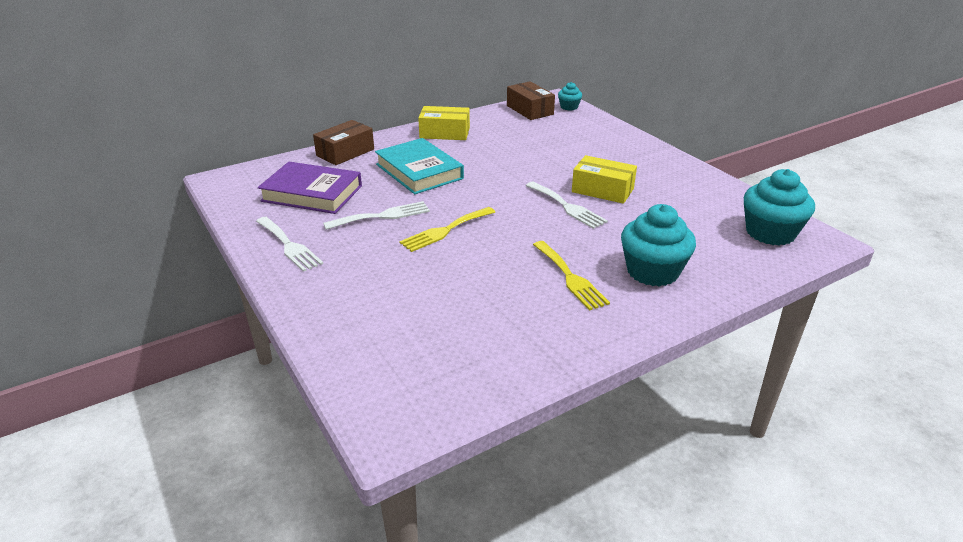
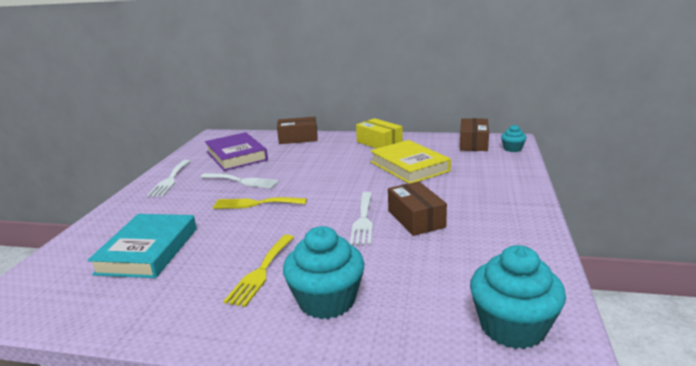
camera: 45 degrees right, 10 degrees down
(419, 171) = (315, 162): turquoise book -> turquoise book (148, 250)
(516, 148) = (409, 166): none -> yellow book
(602, 190) = (416, 219): yellow box -> brown box

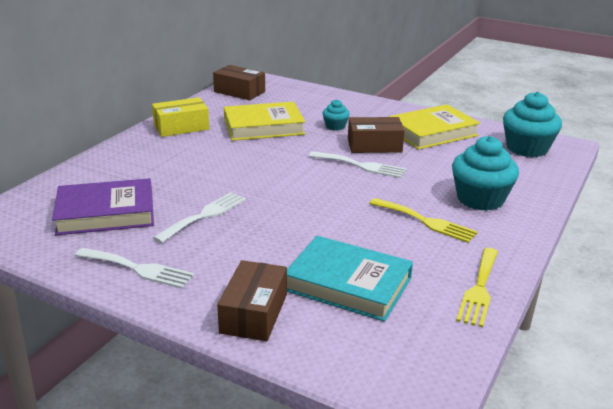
camera: 75 degrees left, 5 degrees up
(255, 203) = (279, 212): yellow fork -> yellow fork (479, 289)
(298, 138) = (97, 166): brown box -> brown box (254, 313)
(487, 246) = (432, 132): none -> yellow book
(512, 149) = (271, 83): turquoise cupcake -> turquoise cupcake (335, 126)

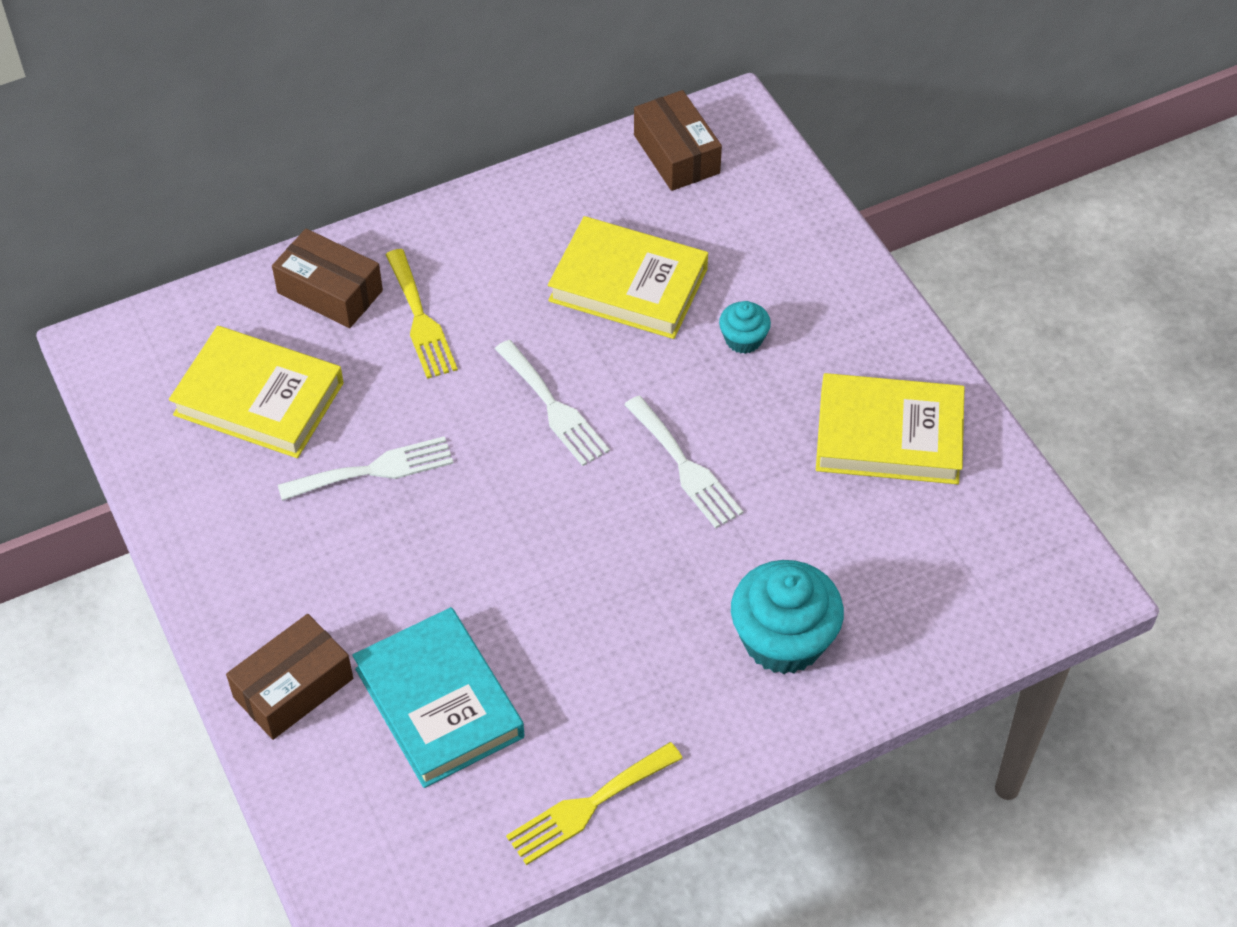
camera: 35 degrees right, 25 degrees up
(106, 213) = (259, 399): purple book -> yellow book
(138, 269) = (224, 535): white fork -> white fork (553, 407)
(181, 127) = (502, 225): yellow box -> none
(374, 145) = (756, 425): brown box -> brown box (330, 292)
(426, 221) = (653, 644): yellow fork -> yellow fork (420, 319)
(527, 148) = (1003, 561): turquoise cupcake -> none

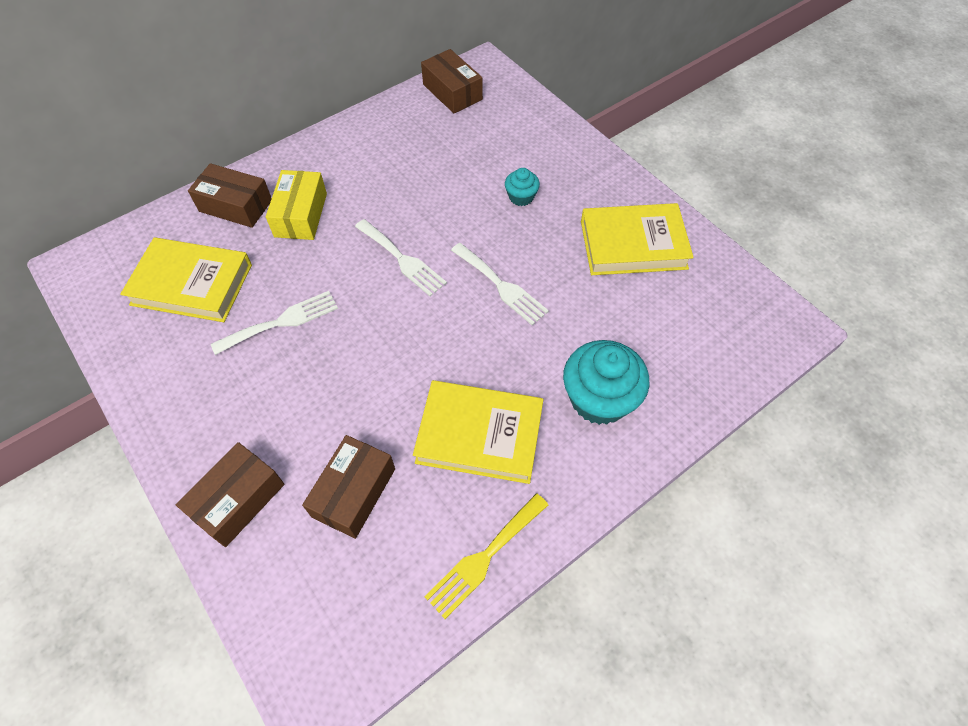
camera: 10 degrees left, 5 degrees up
(420, 319) = (301, 215): yellow fork -> yellow box
(439, 703) = (354, 492): turquoise book -> brown box
(628, 285) = (437, 174): yellow book -> yellow book (479, 435)

